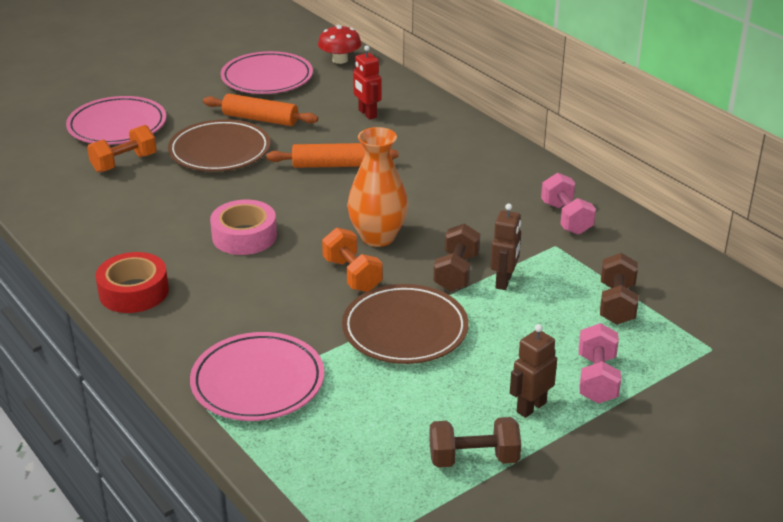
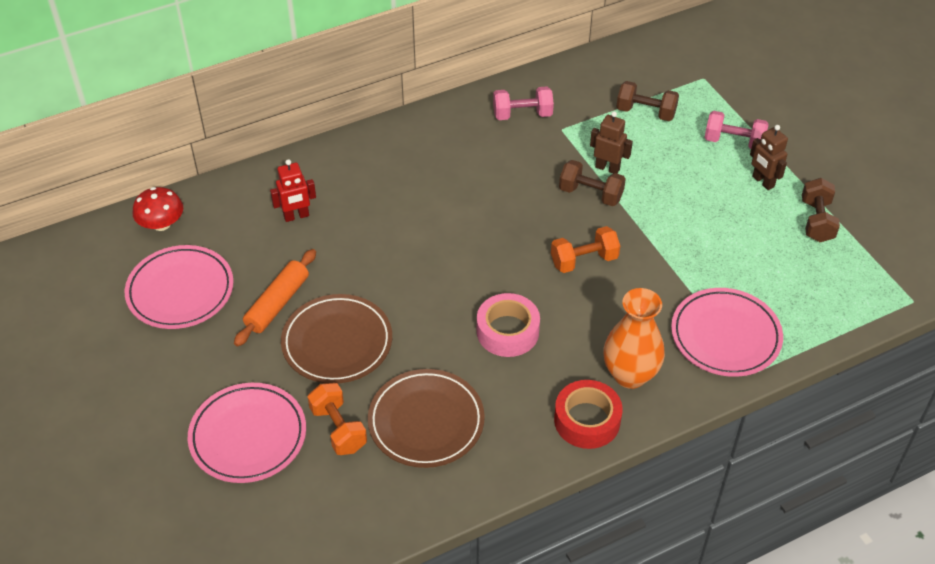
camera: 80 degrees left, 15 degrees up
(332, 165) = (393, 254): orange rolling pin -> none
(378, 237) = (528, 236): orange vase -> orange vase (630, 375)
(405, 329) = (665, 237): brown plate -> brown plate (426, 421)

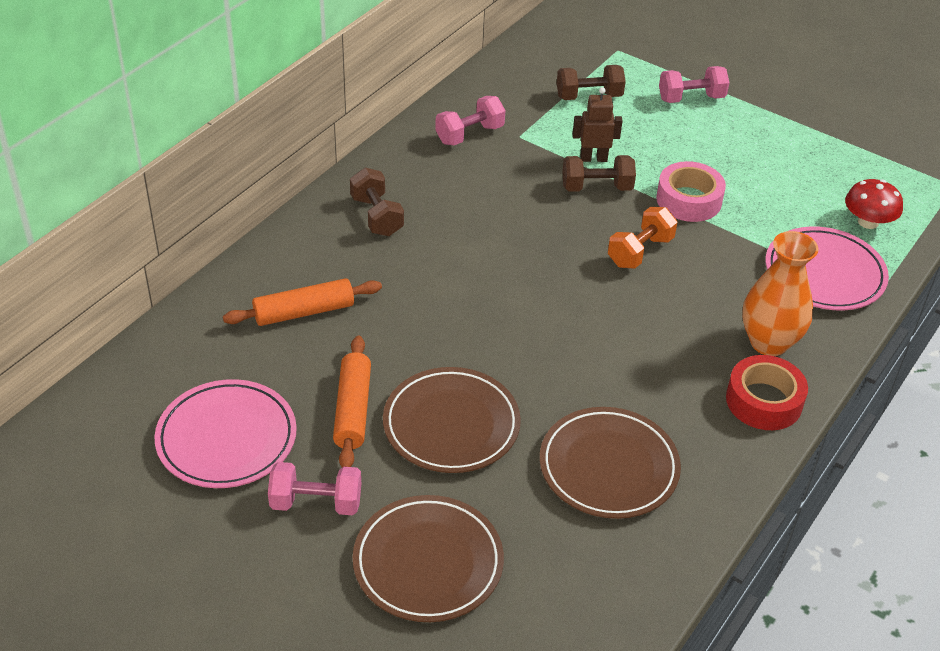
camera: 30 degrees left, 5 degrees down
(161, 224) = (147, 374): red mushroom -> red mushroom (868, 222)
(205, 361) = (316, 503): none -> pink dumbbell
(248, 436) = (428, 562): pink plate -> brown plate
(296, 216) = (304, 312): red robot -> orange rolling pin
(338, 429) = (522, 513): orange dumbbell -> none
(507, 331) = (620, 346): pink tape -> pink tape (688, 200)
(763, 182) = (745, 125): brown robot -> none
(816, 221) = (819, 144): brown dumbbell -> brown dumbbell (377, 216)

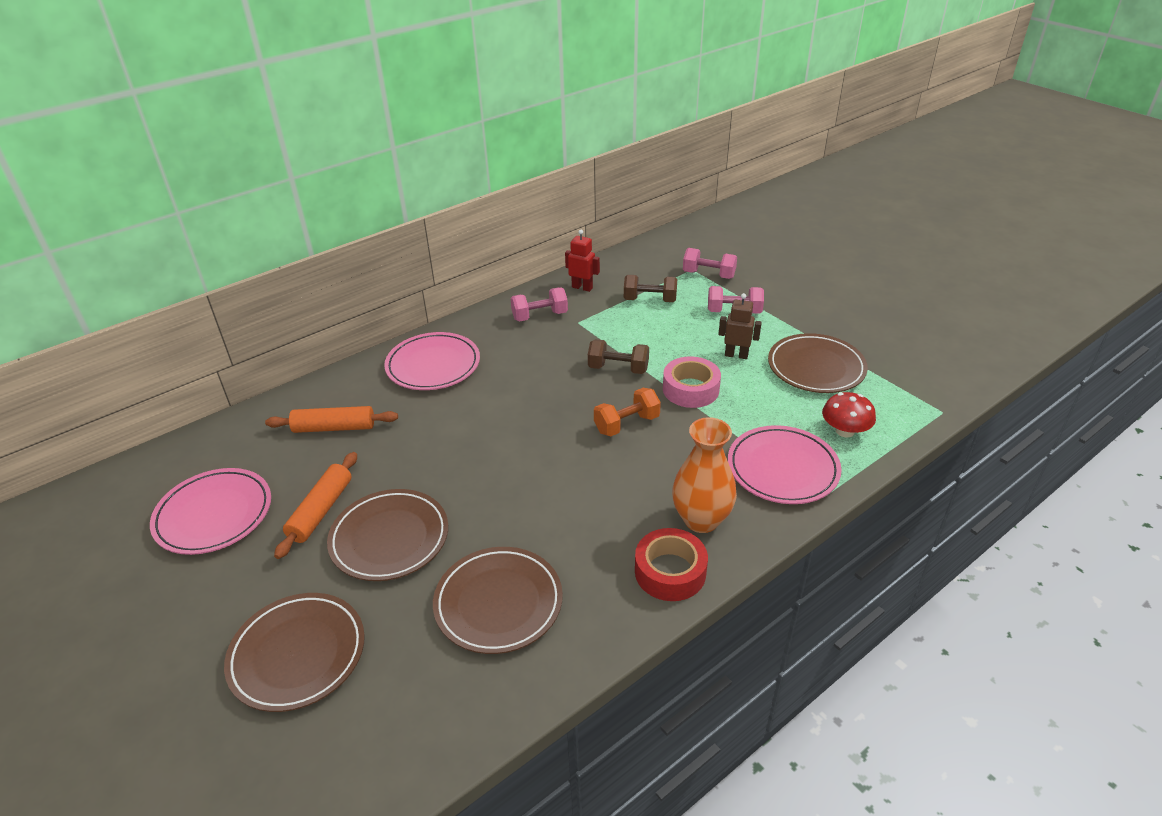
camera: 20 degrees right, 5 degrees down
(316, 503) = (244, 581): pink dumbbell -> pink dumbbell (708, 275)
(377, 216) = (433, 365): brown dumbbell -> pink plate
(500, 90) = (582, 287): none -> red robot
(593, 158) = (628, 346): brown robot -> brown robot (736, 355)
(809, 154) = (816, 367): none -> brown plate

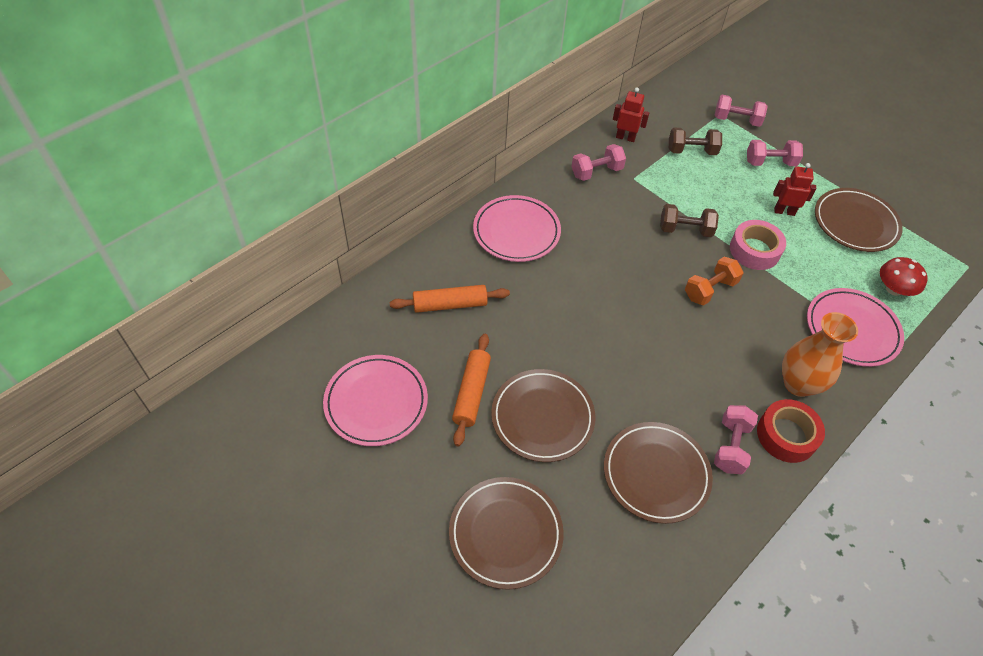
camera: 10 degrees left, 15 degrees up
(598, 580) = (730, 446): none -> pink dumbbell
(736, 355) = (784, 211): brown robot -> red robot

